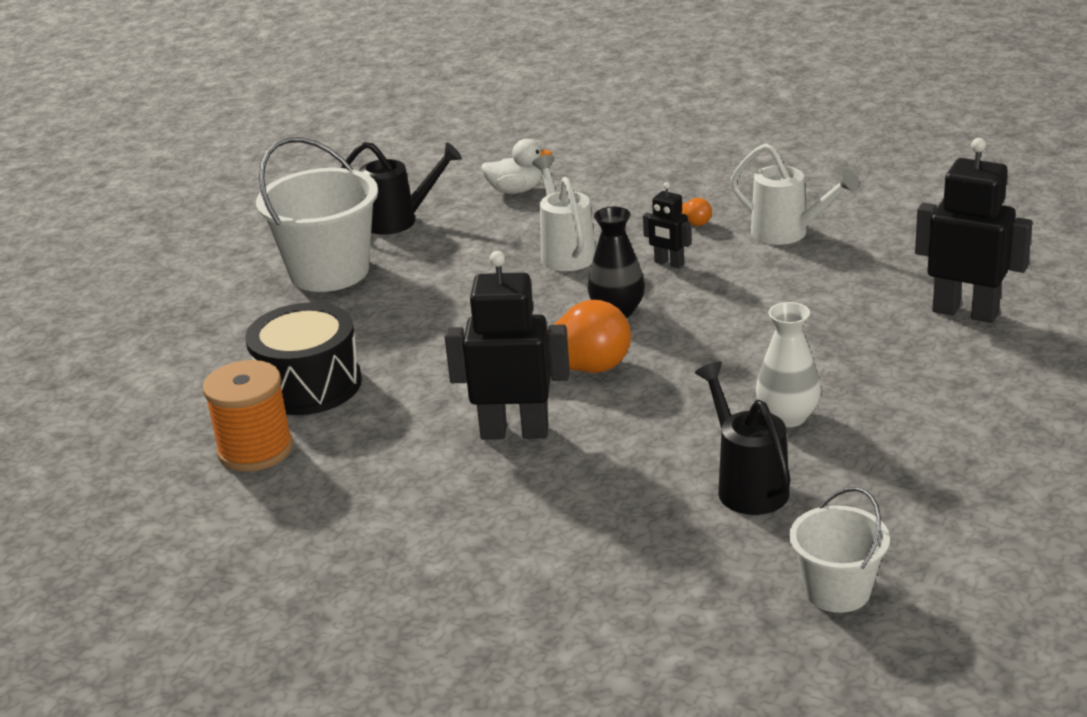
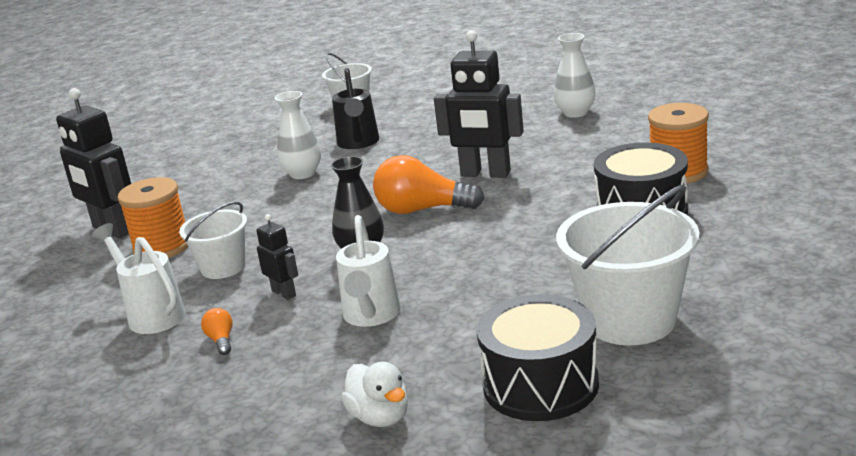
camera: 165 degrees left, 5 degrees down
(400, 221) = (540, 385): black watering can -> black drum
(401, 579) = (575, 113): none -> white vase
(516, 190) = (380, 417): white duck -> white duck turned 135 degrees counterclockwise
(763, 281) = (223, 267): none -> white bucket
(867, 297) = (162, 247): none -> orange spool

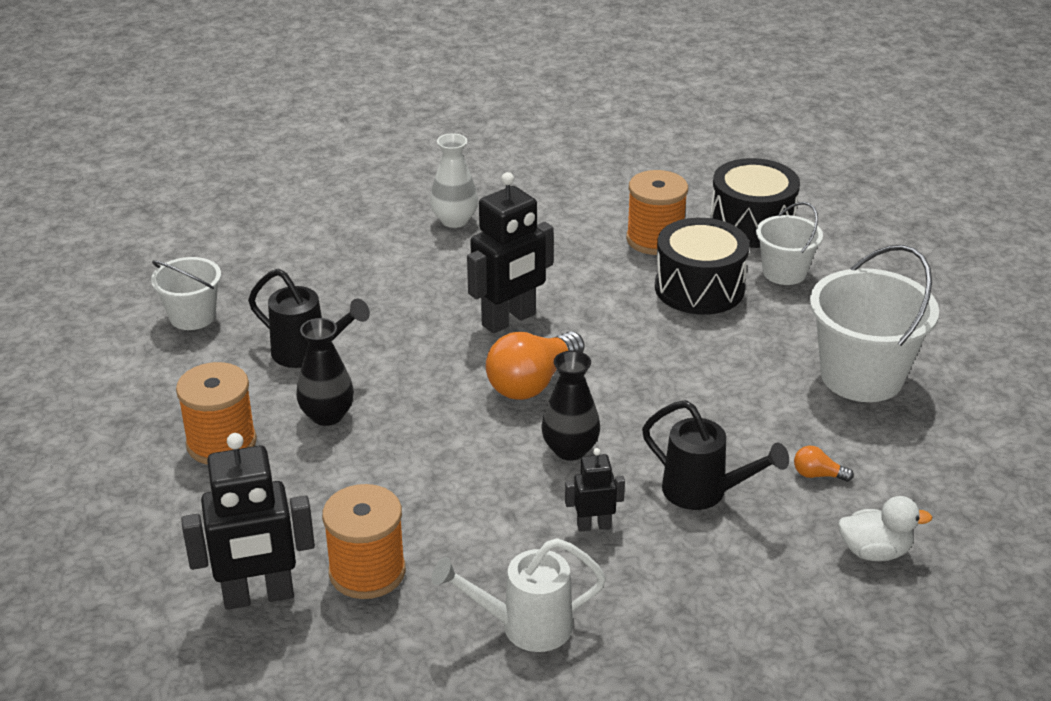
camera: 60 degrees left, 10 degrees up
(221, 340) = (640, 596): orange light bulb -> orange light bulb (817, 475)
(223, 267) = (482, 545): white bucket -> white bucket (784, 272)
(241, 163) = (221, 443): none -> orange spool
(303, 174) = (327, 415): white vase -> black vase
(371, 317) = (704, 493): white watering can -> black watering can
(540, 385) = (908, 456): black drum -> black drum (751, 224)

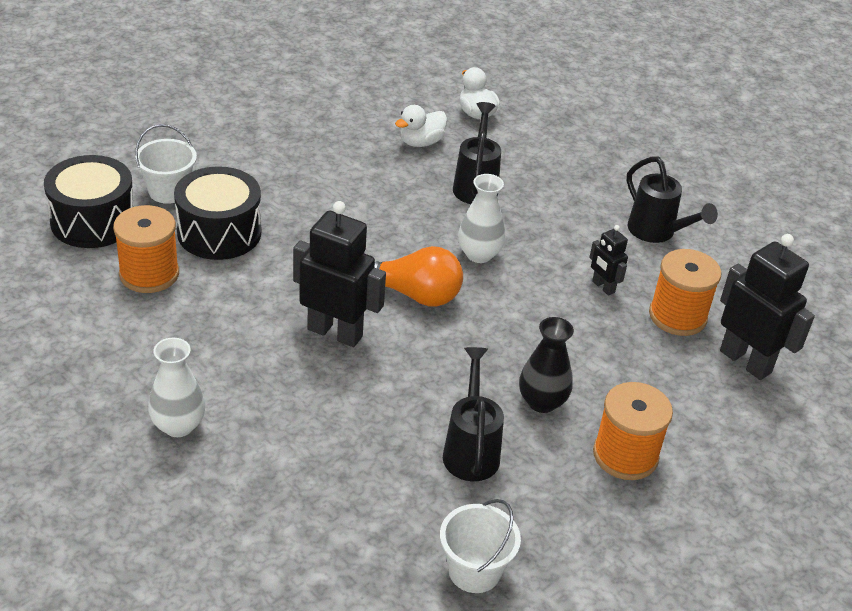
camera: 120 degrees left, 5 degrees up
(524, 627) = (657, 233): white watering can -> black watering can
(570, 450) = (479, 254): black vase -> white vase
(593, 525) = (546, 225): black robot -> black robot (603, 287)
(817, 475) = (421, 142): orange light bulb -> white duck
(861, 376) = (295, 137): white bucket -> none

